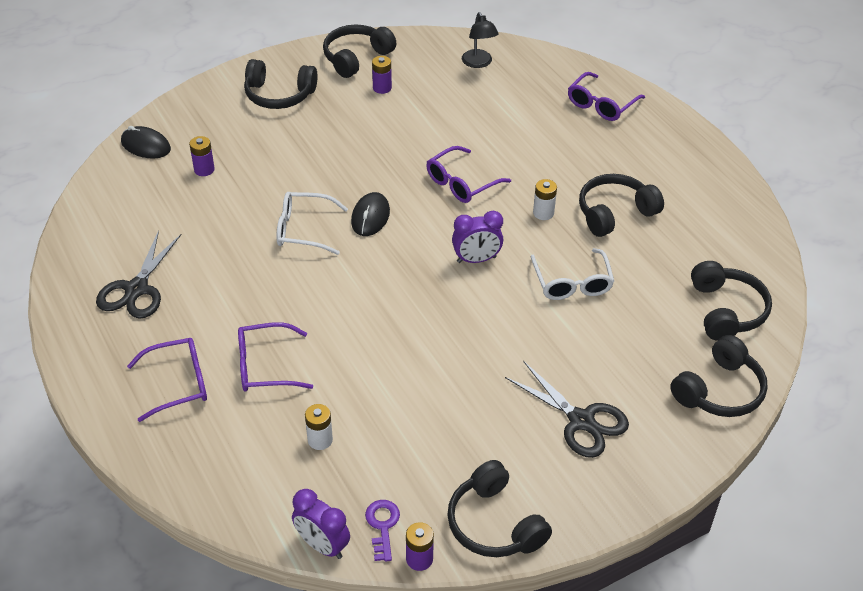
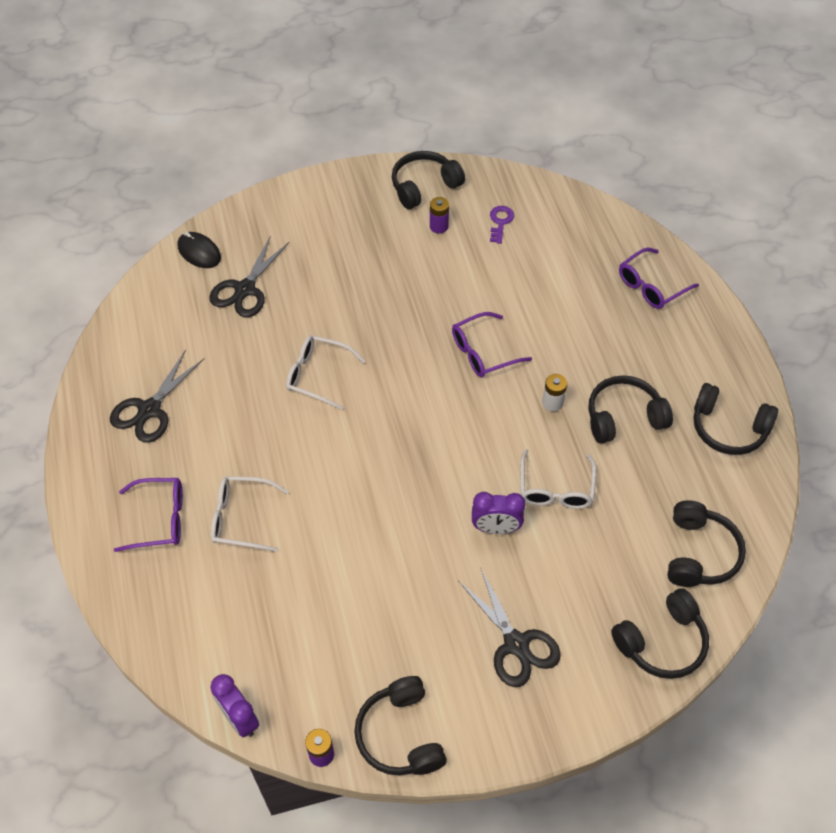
camera: 15 degrees right, 10 degrees up
(204, 169) = (245, 289): purple battery -> black scissors
(265, 366) = (241, 518): purple glasses -> white glasses
(279, 95) = (338, 217): black headphones -> black headphones (728, 428)
(320, 440) = (268, 608): white battery -> none
(370, 217) = (384, 373): black mouse -> none
(382, 526) = (298, 711): purple key -> purple key (500, 222)
(476, 259) = (471, 443): purple clock -> purple clock (496, 528)
(478, 63) = (542, 214): black lamp -> none

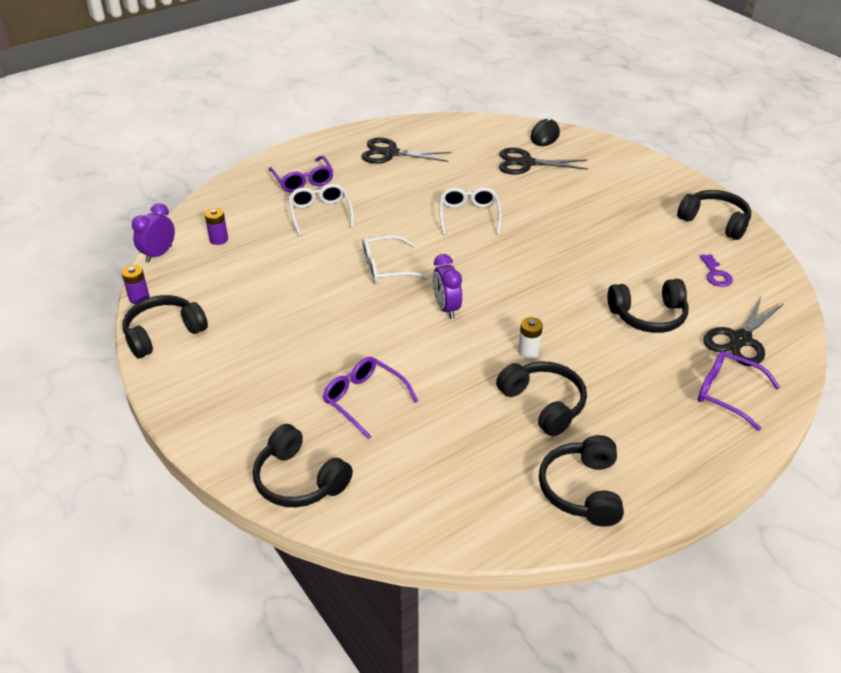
camera: 70 degrees right, 15 degrees down
(439, 226) = (676, 240): purple battery -> purple battery (219, 239)
(483, 352) = (555, 296): purple glasses -> purple glasses (364, 400)
(496, 528) = (373, 344): purple clock -> purple clock (446, 308)
(500, 222) = (716, 274): purple key -> purple key turned 90 degrees clockwise
(516, 644) = (264, 381): black scissors -> black scissors (740, 340)
(555, 489) = (434, 373): white glasses -> white glasses (386, 268)
(699, 553) = (411, 492): black headphones -> black headphones (648, 316)

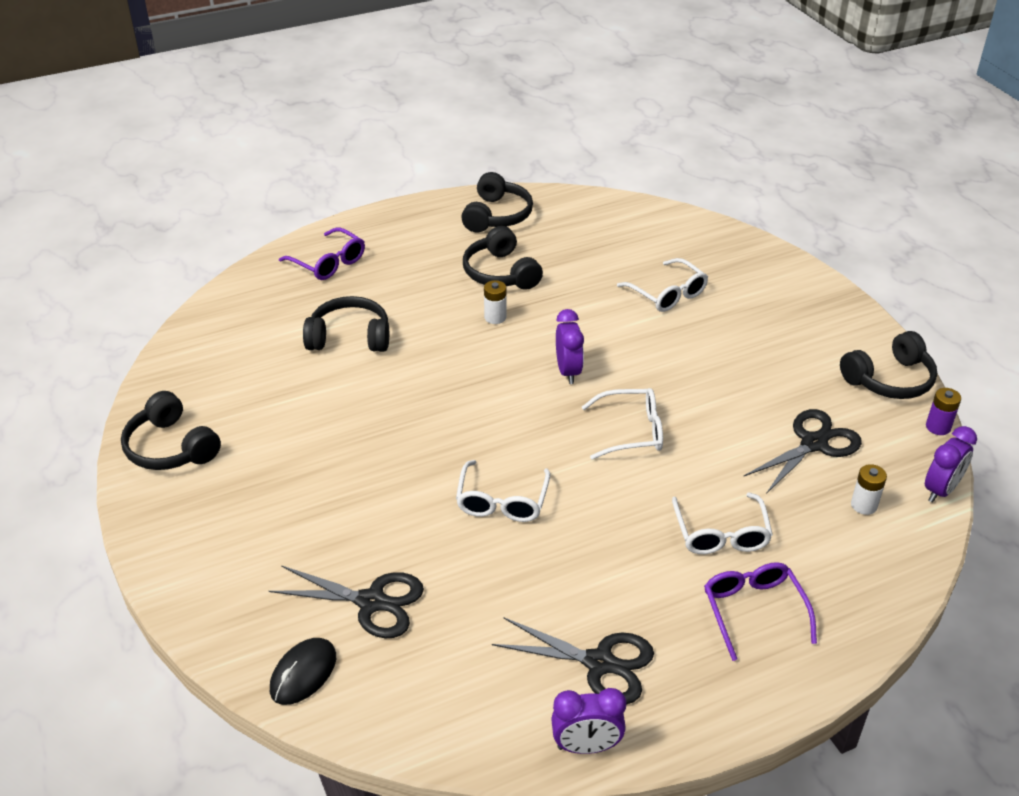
camera: 170 degrees left, 0 degrees up
(219, 239) = (864, 505): purple battery -> white battery
(299, 480) = (724, 244): black headphones -> none
(364, 400) = (667, 294): purple glasses -> white glasses
(392, 127) = (586, 746): none -> purple clock
(716, 274) = (236, 375): purple key -> none
(740, 340) = (274, 304): black scissors -> black scissors (814, 443)

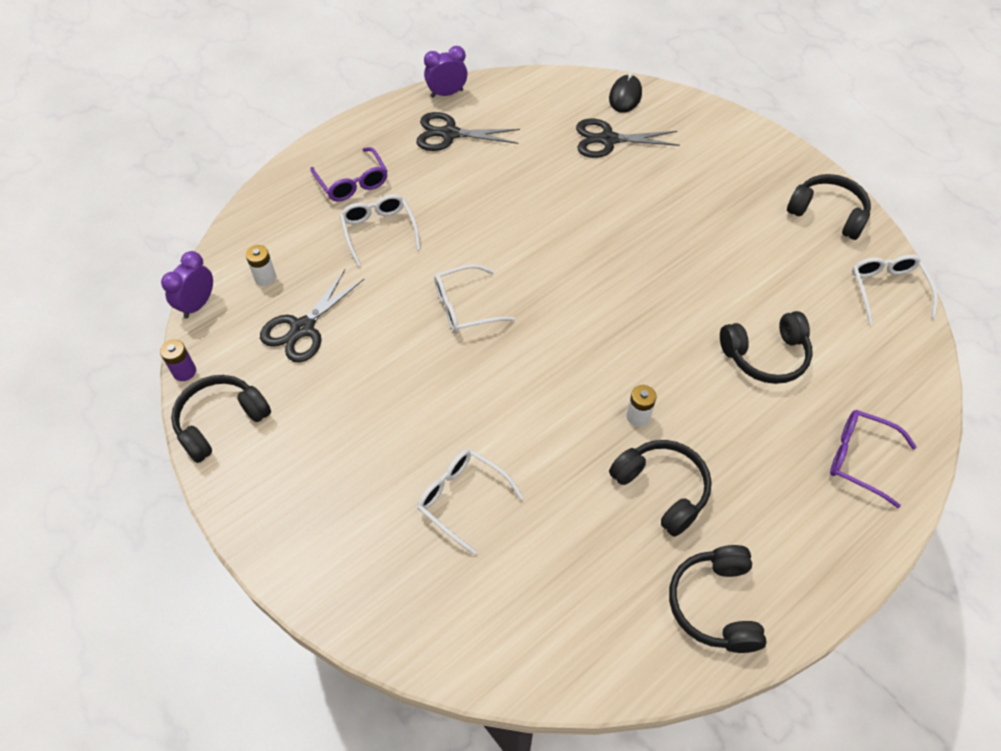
camera: 165 degrees right, 15 degrees up
(502, 501) = (551, 223): white glasses -> white glasses (887, 289)
(568, 371) = (540, 361): purple clock -> none

